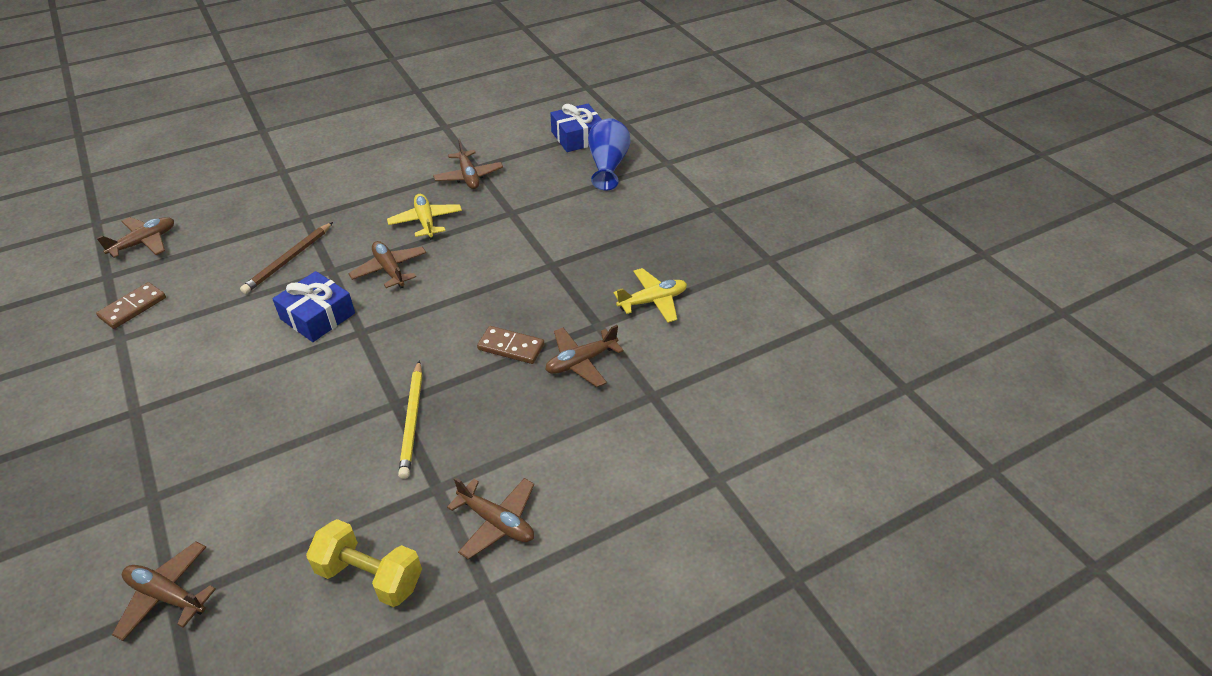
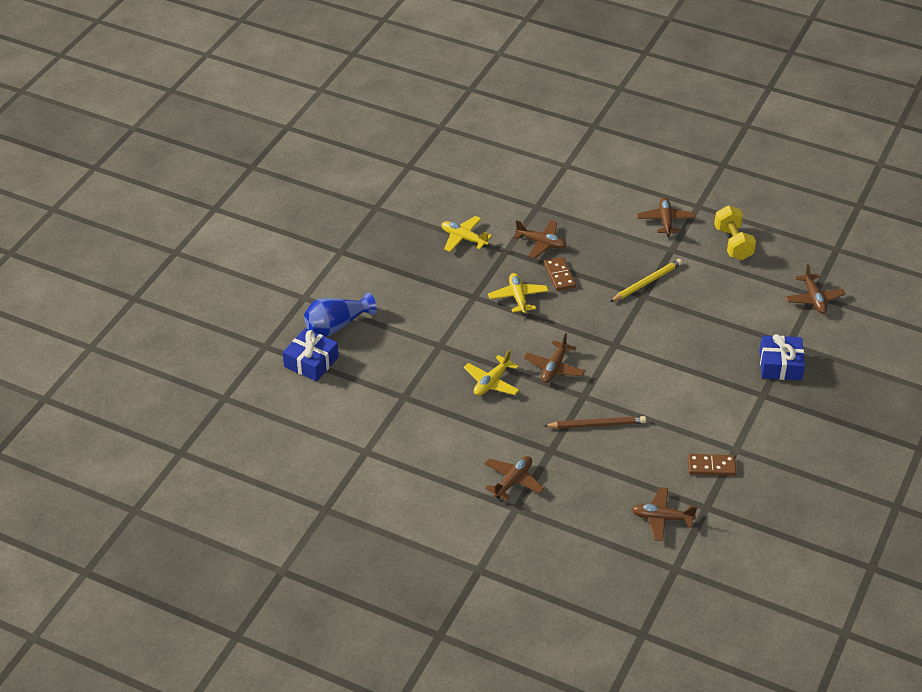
camera: 125 degrees left, 0 degrees up
(318, 316) = (624, 372): blue gift -> blue gift (780, 365)
(468, 176) = (420, 393): brown plane -> brown plane (513, 481)
(514, 295) = (518, 297): none -> yellow plane

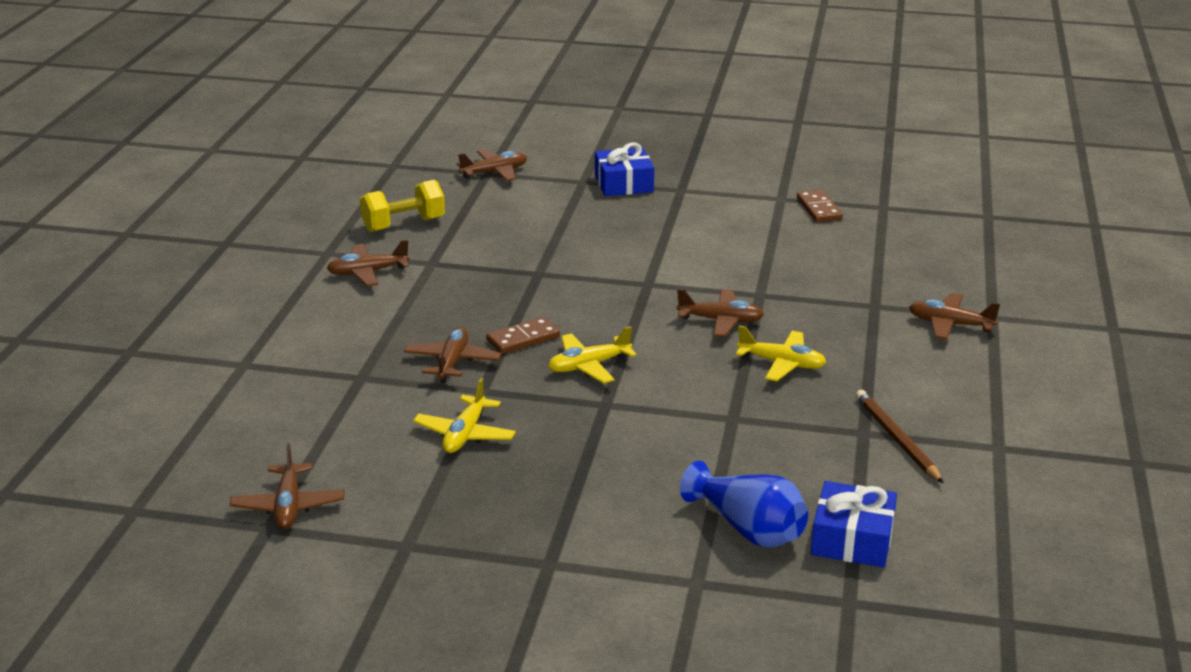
camera: 105 degrees left, 15 degrees down
(596, 424) = (805, 281): brown pencil -> brown pencil (896, 439)
(646, 282) = (509, 274): yellow pencil -> none
(661, 518) = (923, 229): brown plane -> brown plane (288, 506)

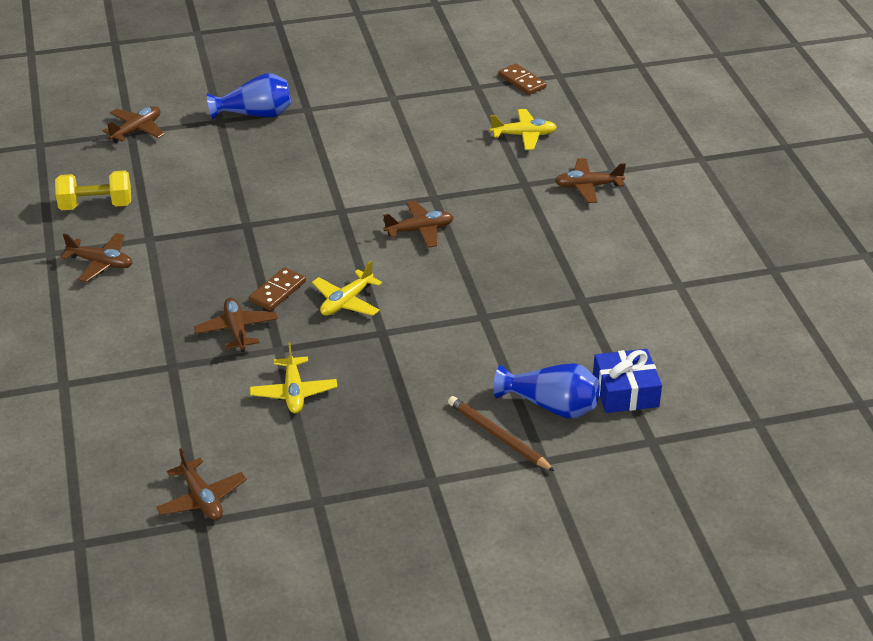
camera: 25 degrees left, 10 degrees up
(367, 272) = (101, 263): brown plane -> brown plane turned 120 degrees counterclockwise
(403, 224) = (96, 205): yellow dumbbell -> yellow dumbbell turned 45 degrees clockwise
(623, 184) = (255, 114): blue gift -> blue vase
(782, 364) = (489, 257): yellow plane -> yellow plane (524, 135)
(818, 209) = (428, 101): brown domino -> brown domino (522, 81)
(896, 439) = (607, 299): brown pencil -> brown pencil (498, 436)

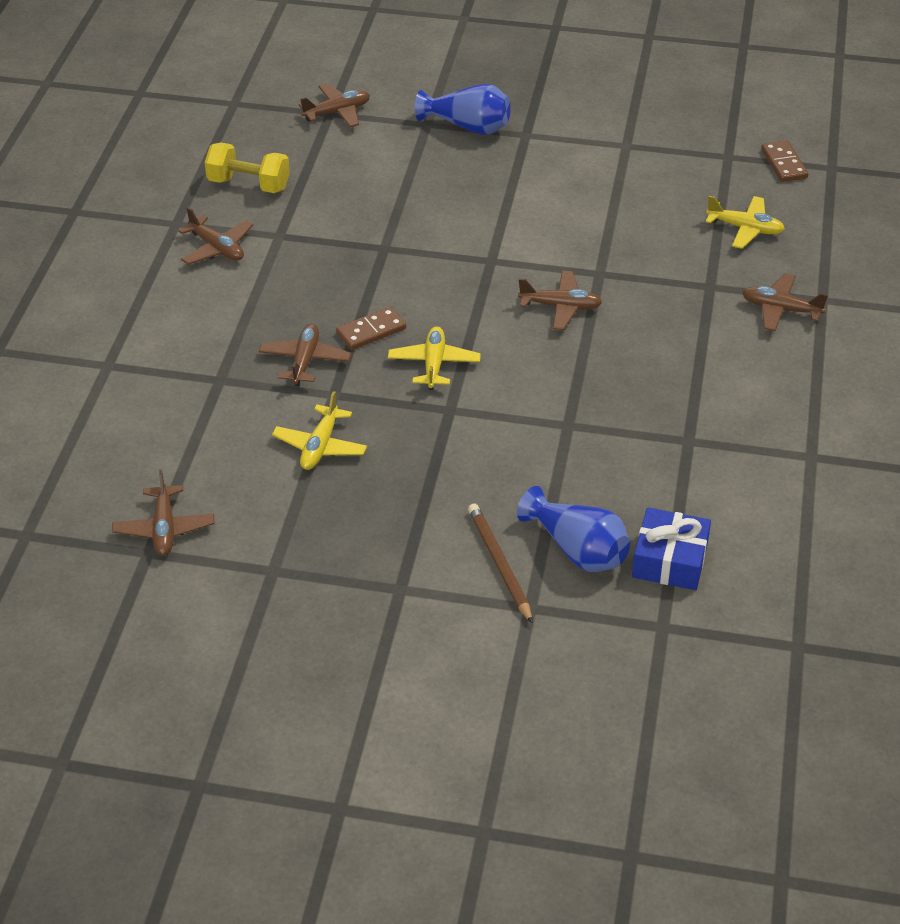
camera: 25 degrees right, 5 degrees up
(346, 302) = (434, 364): yellow plane -> yellow plane turned 120 degrees clockwise

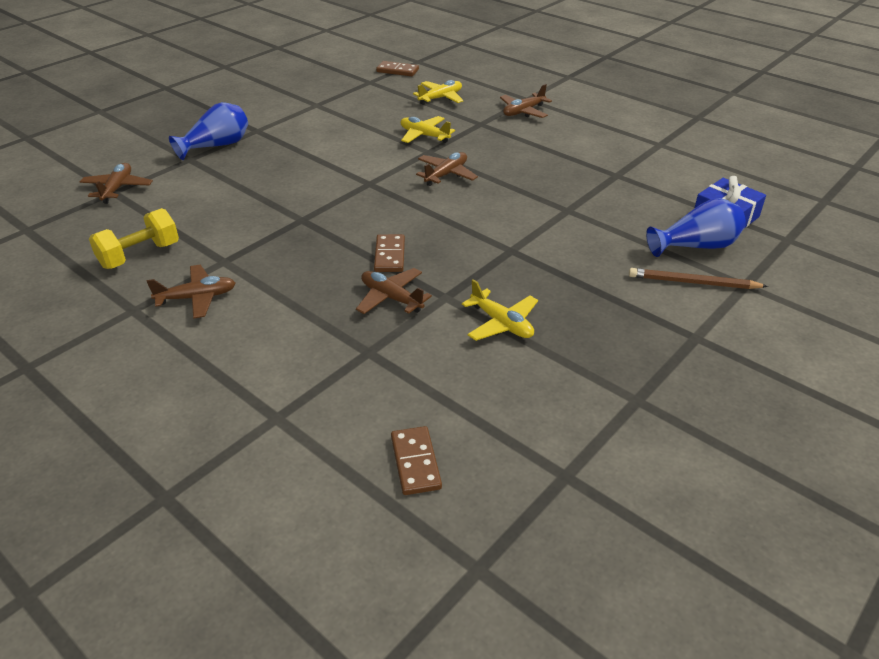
camera: 60 degrees left, 5 degrees down
(108, 461) = (415, 462): none -> brown domino
(164, 529) = (540, 453): brown plane -> none
(434, 364) = (455, 240): yellow plane -> yellow plane (424, 135)

